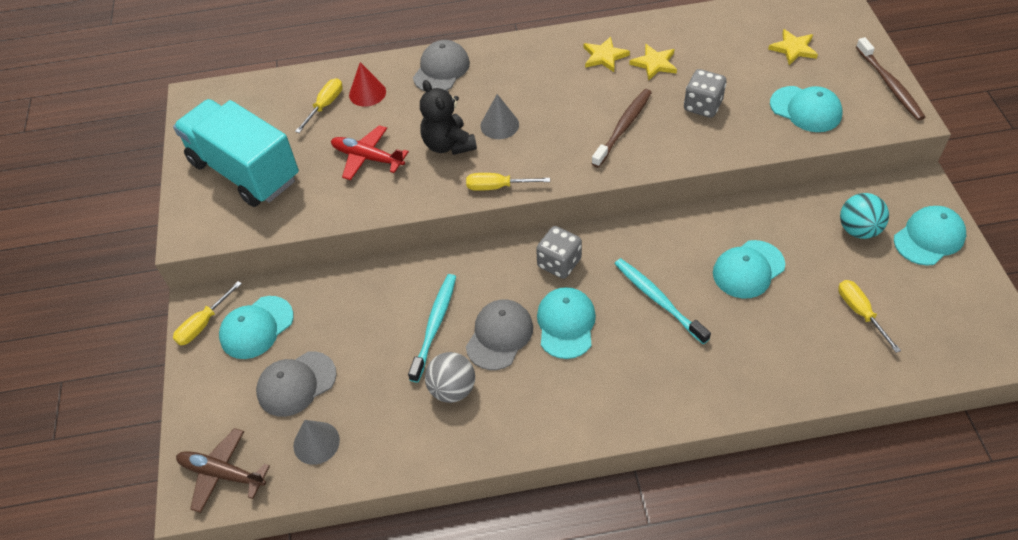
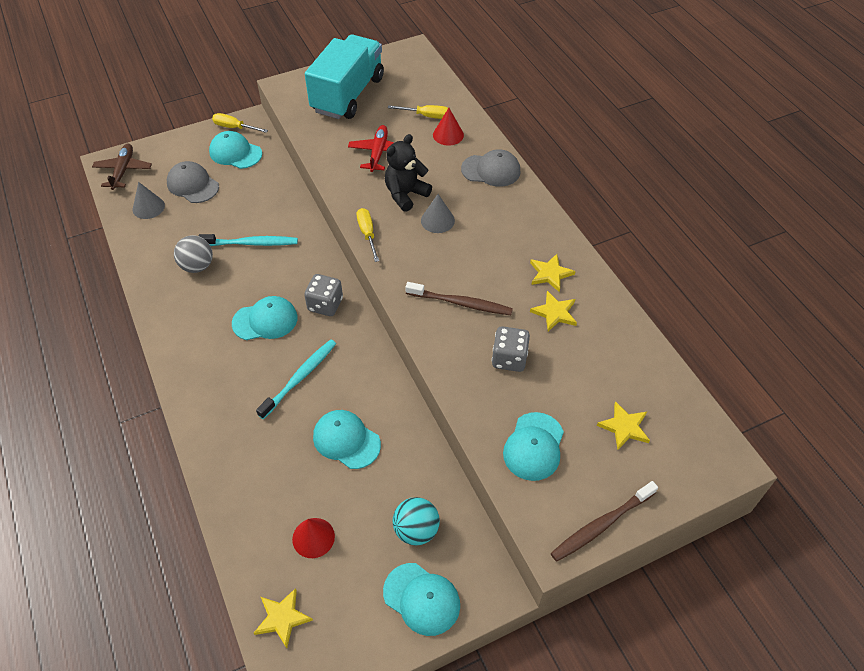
camera: 70 degrees right, 0 degrees up
(499, 336) = (248, 282): grey cap -> none
(860, 312) = (313, 537): yellow screwdriver -> red cone
(946, 349) = (282, 618): none -> yellow star

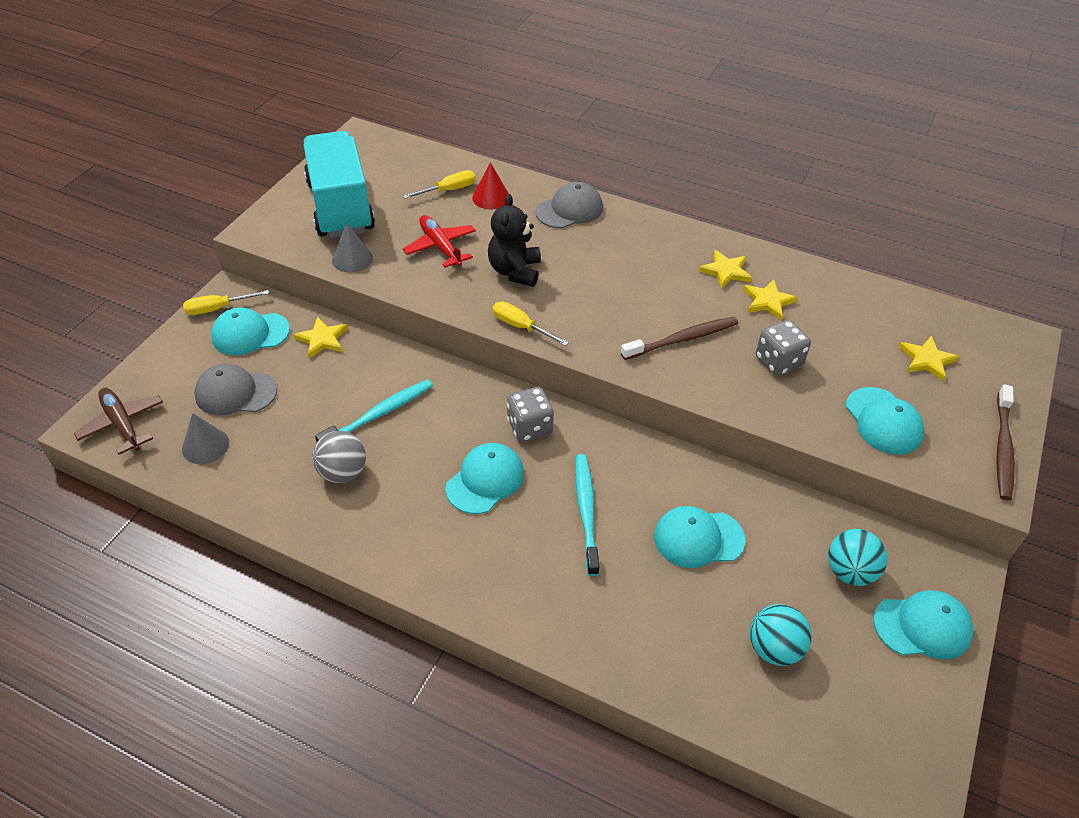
camera: 40 degrees left, 5 degrees down
(282, 618) = (834, 744): yellow star -> yellow star (322, 339)
(313, 537) = (774, 648): red cone -> turquoise ball
(437, 220) = (573, 279): grey cone -> grey cone (352, 259)

